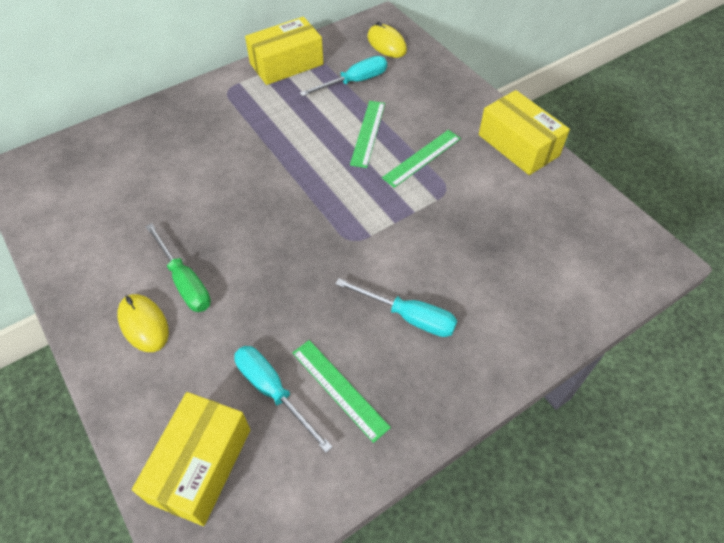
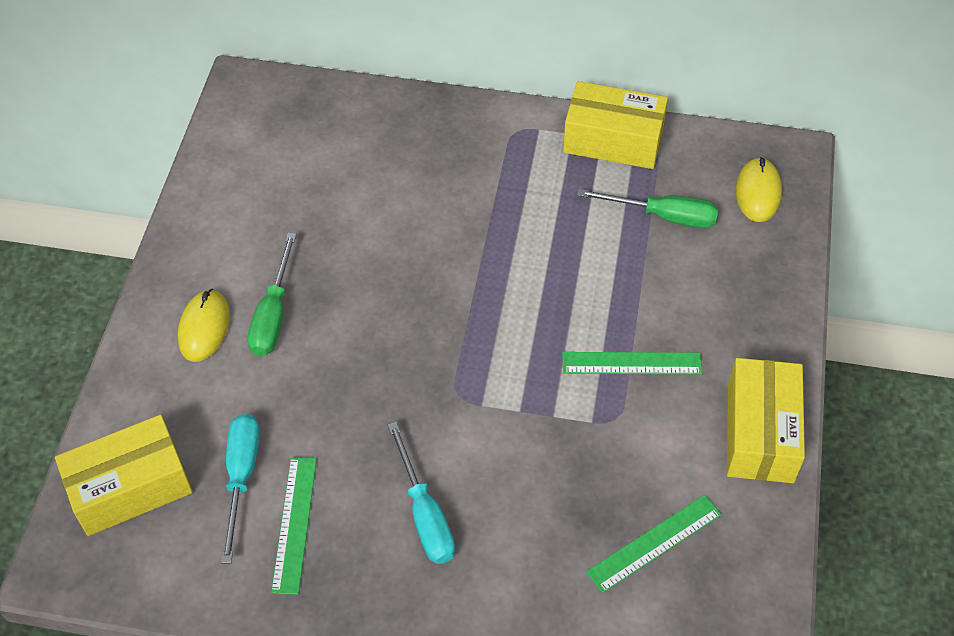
camera: 45 degrees right, 0 degrees up
(354, 82) = (663, 216): turquoise screwdriver -> green screwdriver
(368, 133) = (607, 290): green ruler -> green ruler (654, 543)

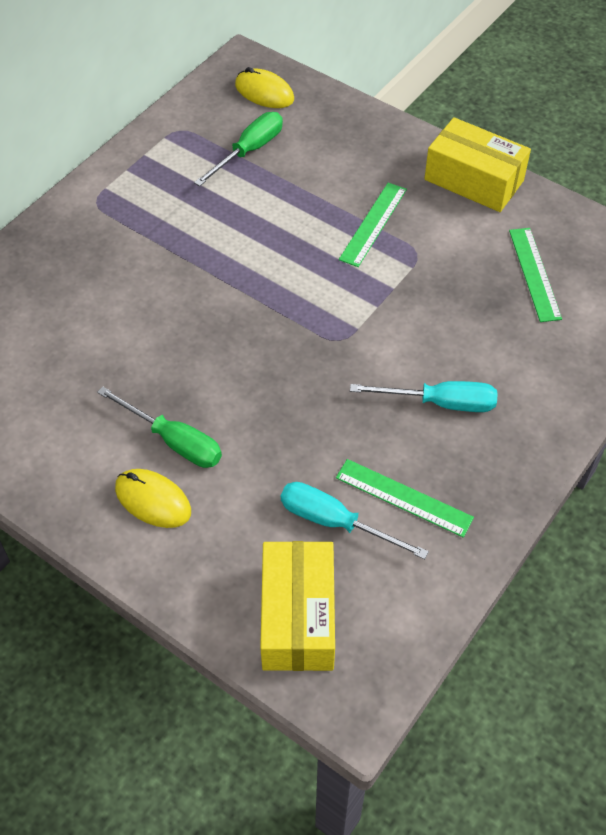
camera: 65 degrees left, 0 degrees up
(613, 140) = (153, 149): yellow box -> none

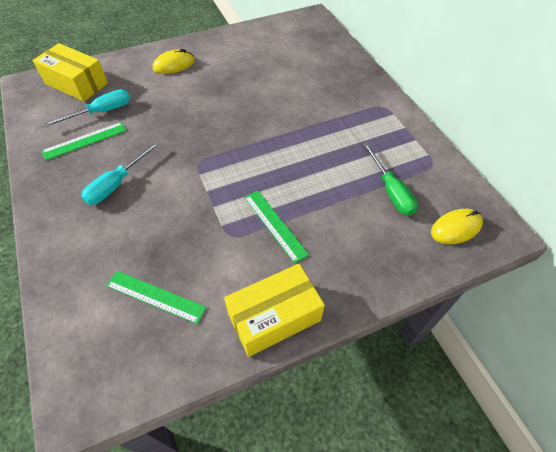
camera: 120 degrees right, 0 degrees up
(174, 441) = (197, 80): green screwdriver -> none

